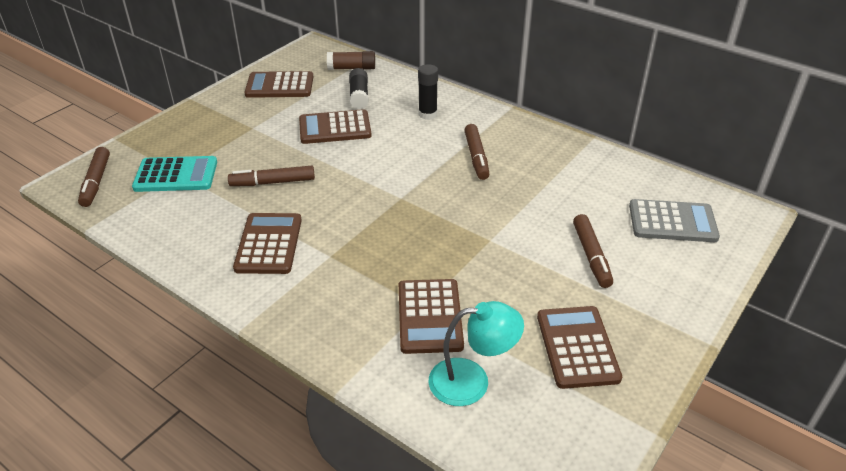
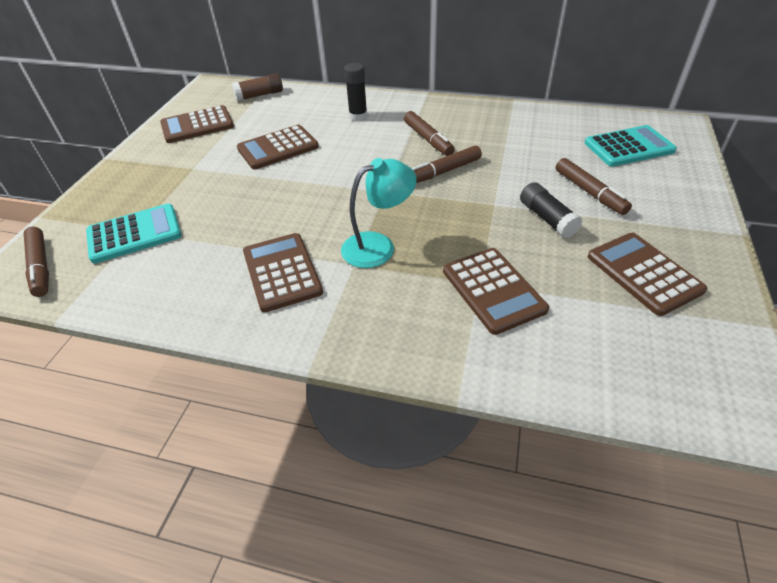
camera: 20 degrees left, 5 degrees up
(273, 182) = (247, 212): brown marker -> brown marker (443, 171)
(359, 96) = (283, 116): black glue stick -> black glue stick (547, 218)
(472, 381) = (579, 338): turquoise lamp -> turquoise lamp (378, 246)
(672, 222) = (628, 147): grey calculator -> turquoise calculator

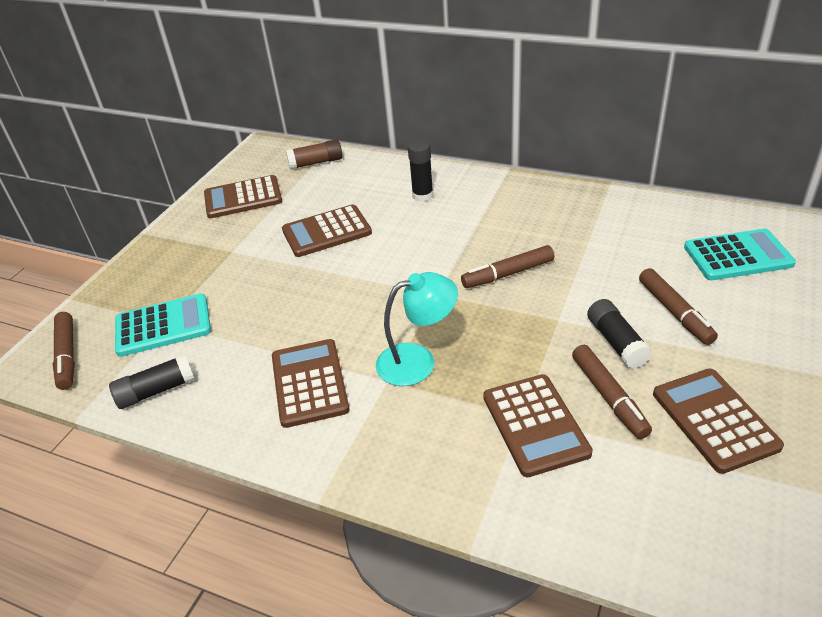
camera: 10 degrees right, 5 degrees down
(134, 290) = (156, 391): none -> black glue stick
(428, 139) = (497, 231): brown marker -> brown marker (609, 397)

